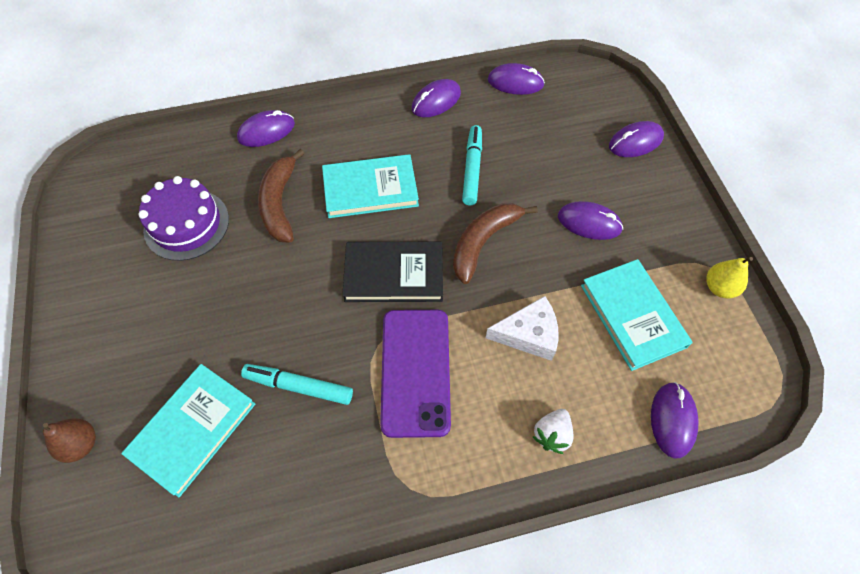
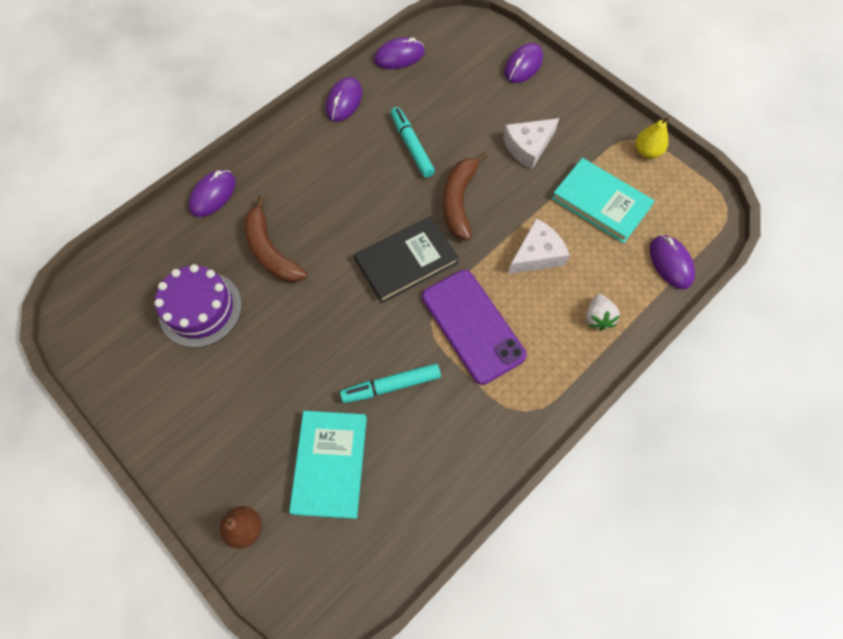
camera: 30 degrees left, 5 degrees up
(370, 189) = (340, 202): turquoise book -> none
(589, 223) = (528, 147): purple mouse -> white cheese

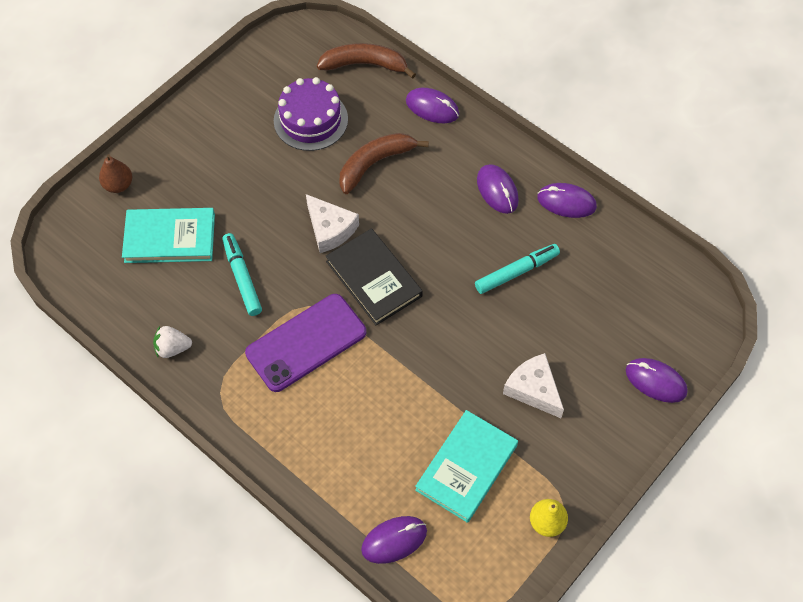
camera: 85 degrees right, 5 degrees down
(399, 56) = (642, 249): purple mouse -> purple mouse (497, 190)
(459, 201) = (451, 322): brown banana -> brown banana (364, 65)
(537, 254) = (392, 401): white cheese -> white cheese (330, 229)
(598, 317) = (322, 461): white strawberry -> white strawberry (172, 348)

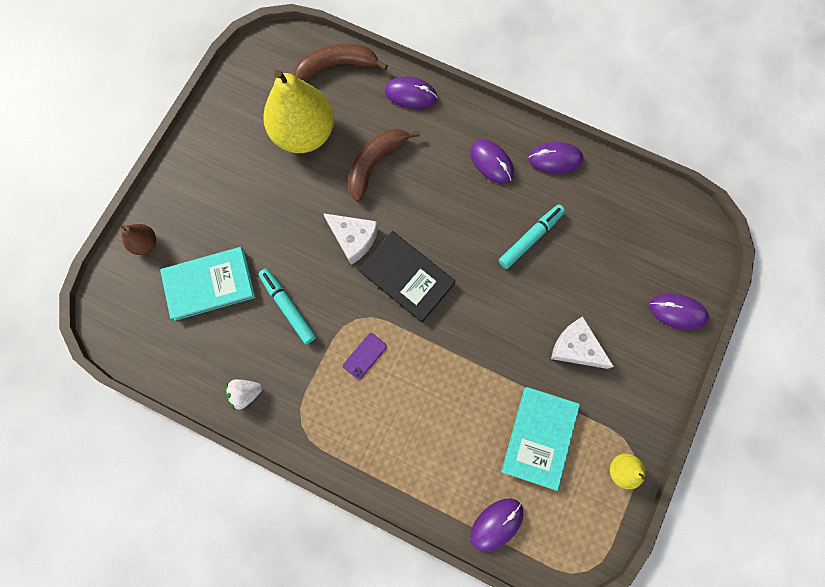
camera: 15 degrees left, 15 degrees up
(306, 343) = (364, 356): purple phone -> purple phone, size x0.43
(310, 120) = (304, 133): purple cake -> yellow pear

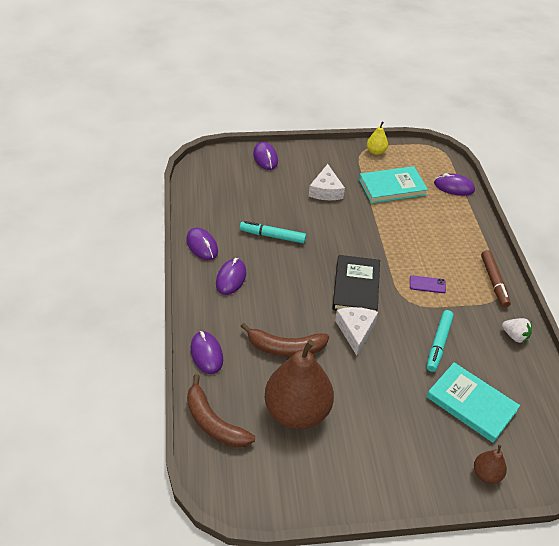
camera: 125 degrees left, 30 degrees down
(304, 133) = (297, 411): yellow pear -> brown pear
(323, 436) = (494, 281): none -> brown marker

